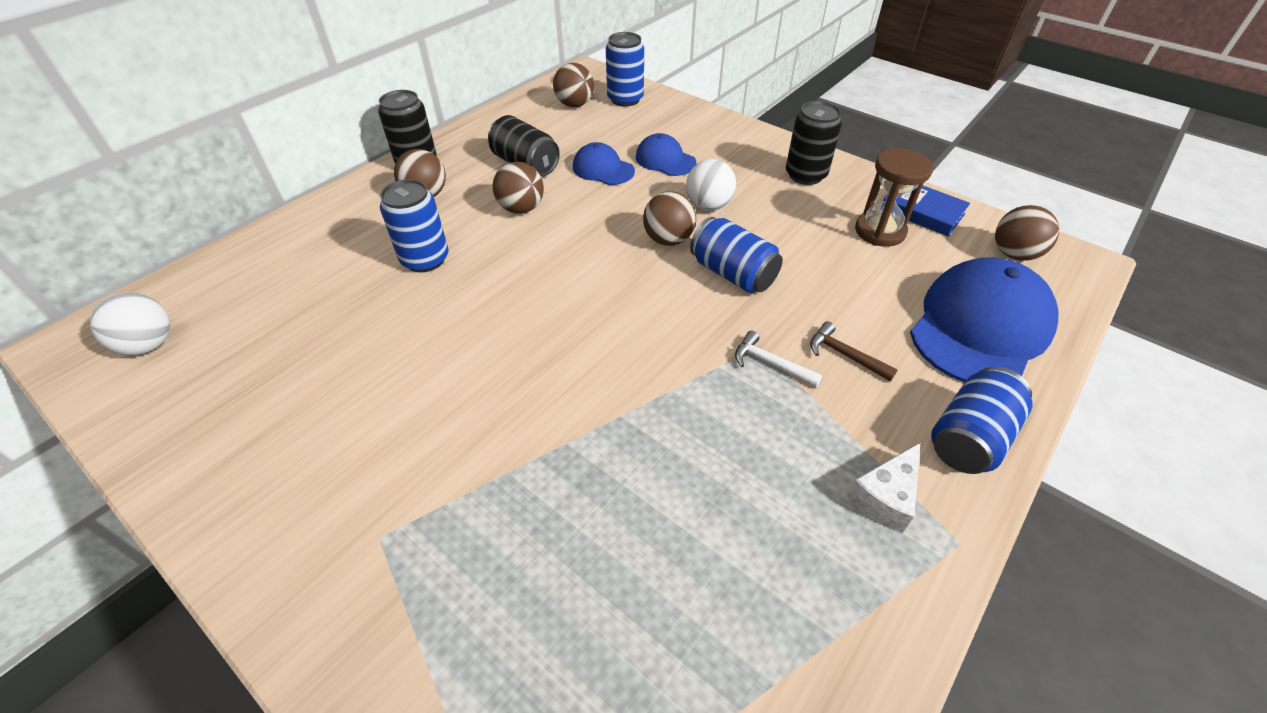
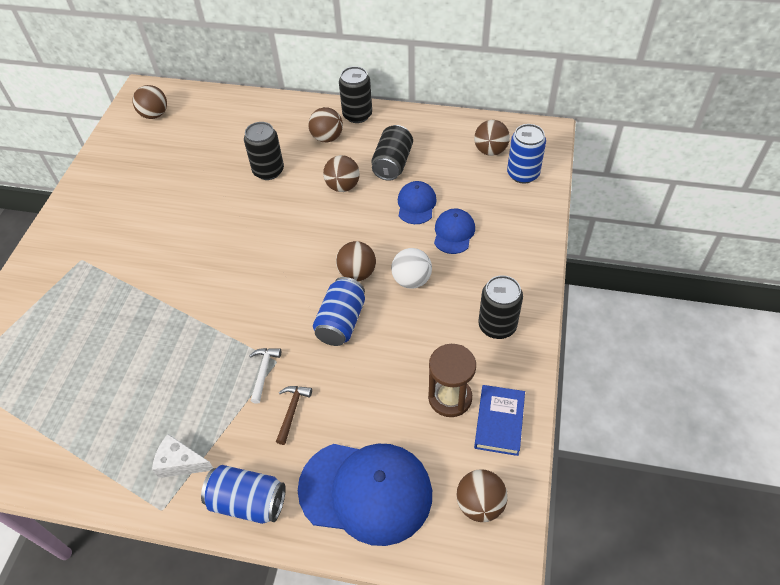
camera: 65 degrees right, 5 degrees up
(149, 344) = (154, 115): white ball -> brown ball
(425, 259) = (268, 171): blue can -> black can

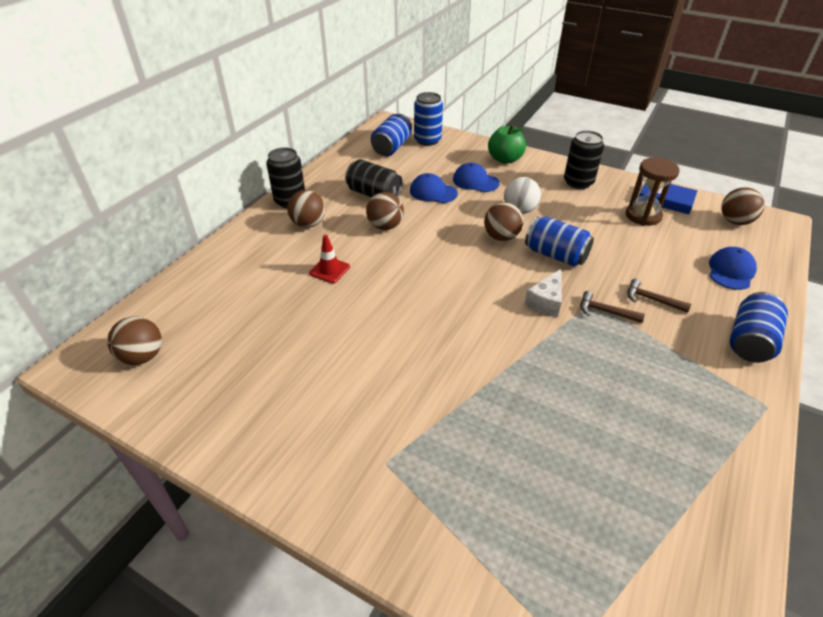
camera: 75 degrees left, 10 degrees down
(181, 463) = (712, 385): white cheese -> white cheese (546, 302)
(263, 372) = (605, 311): white hammer -> brown hammer
(268, 171) = (329, 270): black can -> red traffic cone
(366, 491) = (731, 271): blue cap -> blue cap, size x0.52
(490, 150) = (391, 147): brown ball -> blue can
(516, 249) = (505, 159): none -> green apple

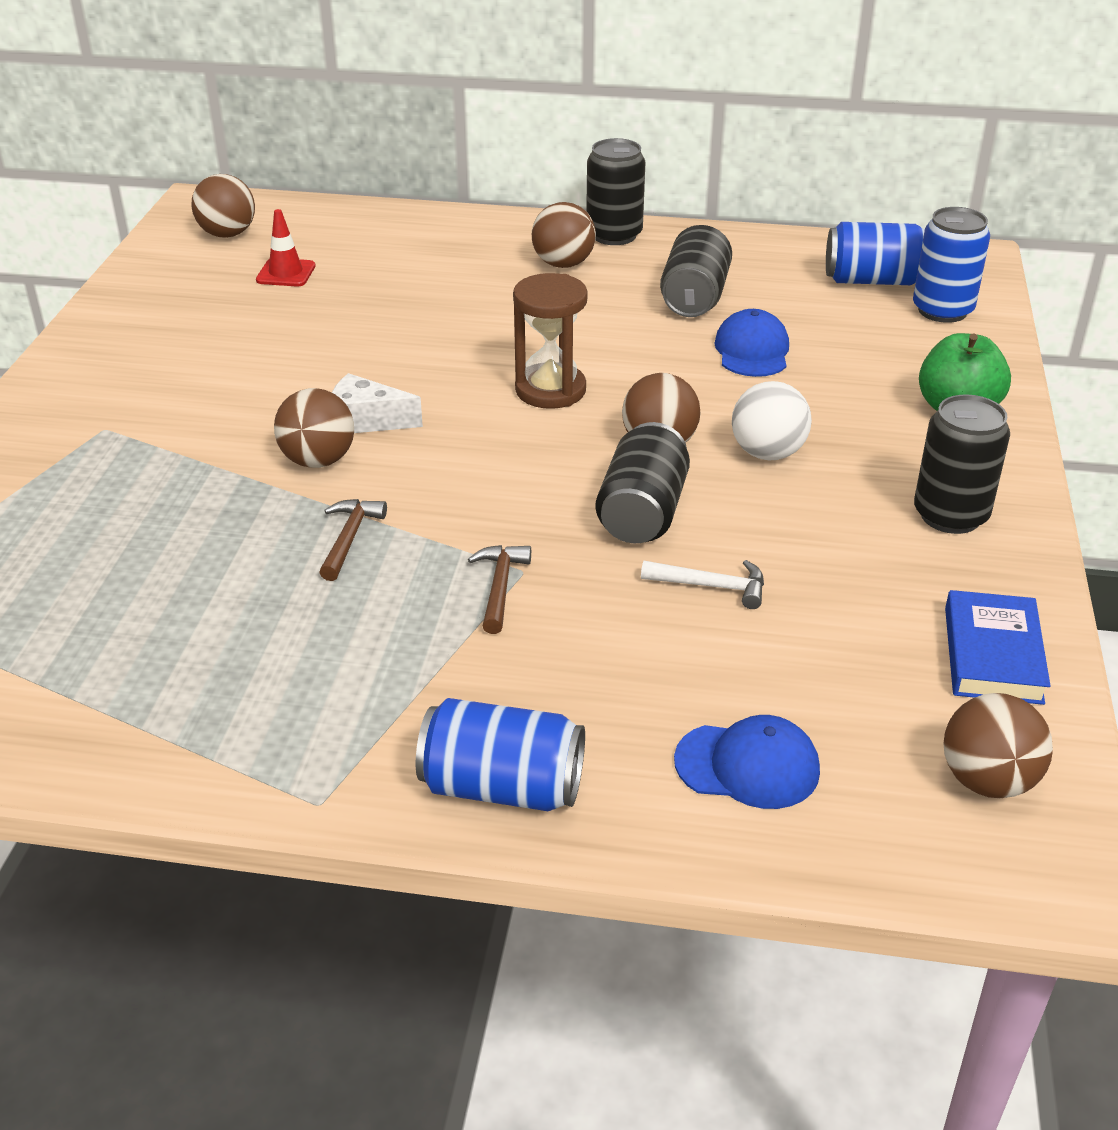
camera: 70 degrees right, 5 degrees down
(329, 270) = (459, 307): red traffic cone -> red traffic cone (286, 273)
(385, 226) = (606, 327): brown ball -> brown ball (318, 460)
(475, 181) = (833, 388): blue cap -> none
(546, 302) = (492, 517): white cheese -> white cheese (366, 421)
(555, 255) = (642, 513): blue can -> black can
(615, 250) = (712, 586): none -> white hammer
(643, 216) = (884, 620): brown hourglass -> brown hourglass (550, 390)
(651, 299) = (569, 644): brown hammer -> brown hammer (349, 538)

